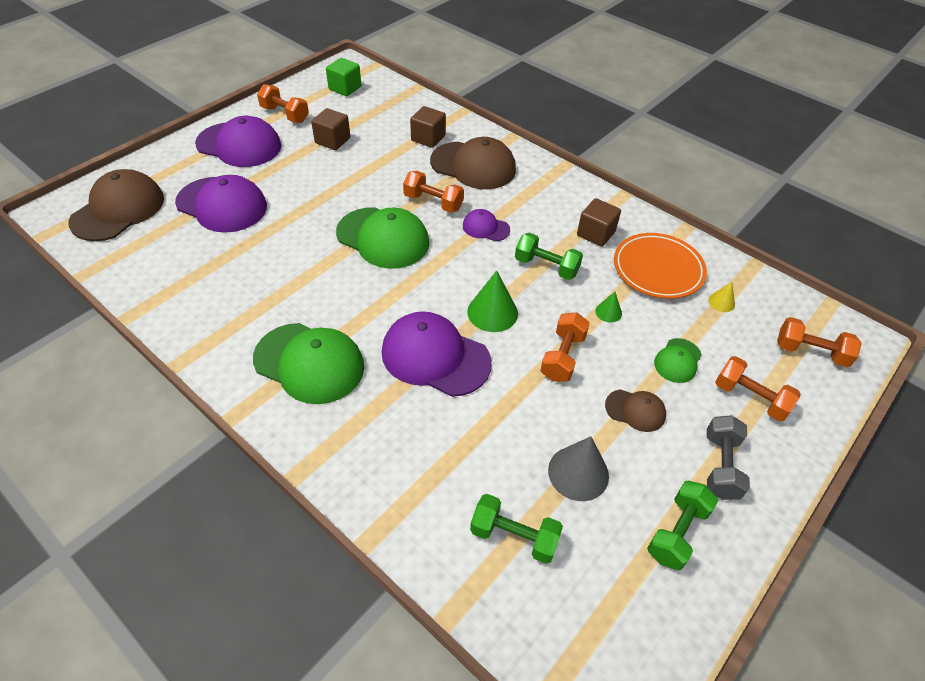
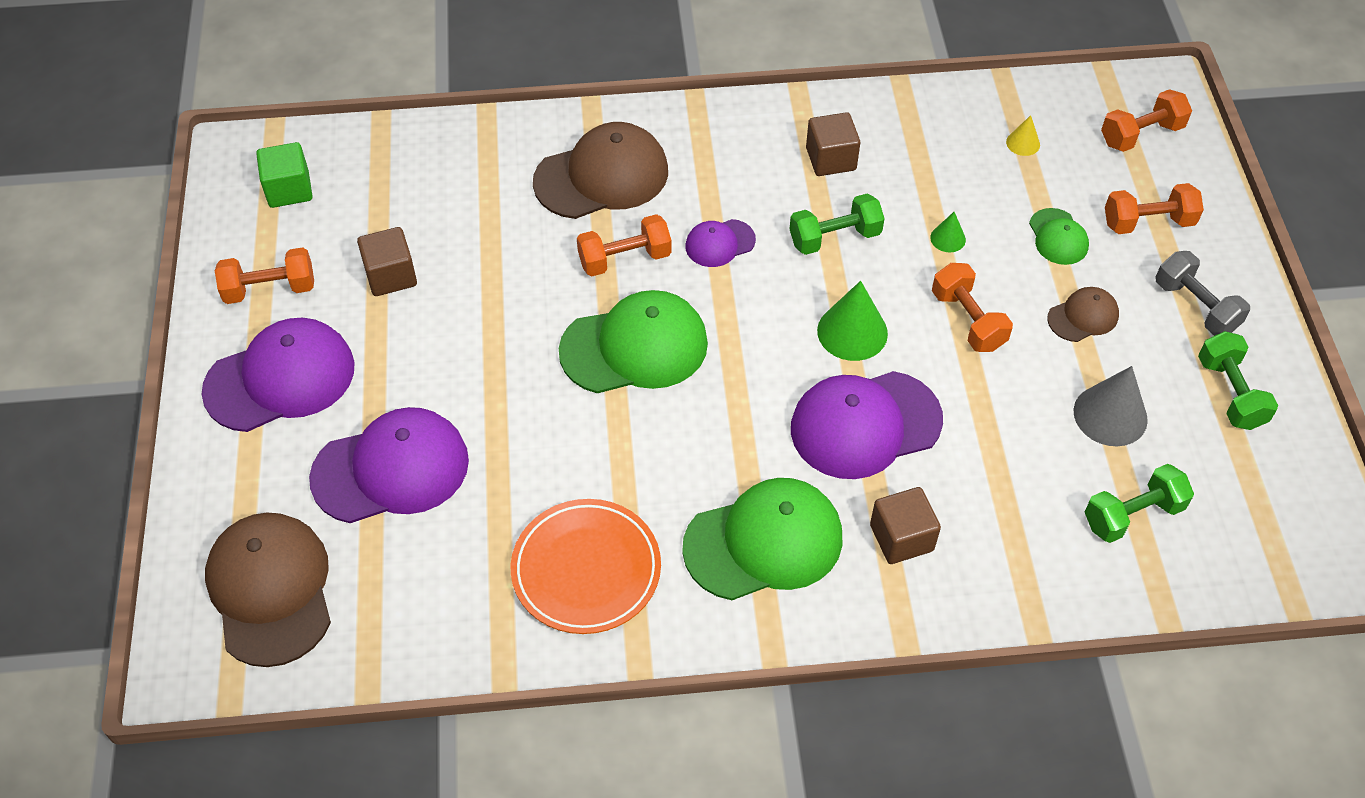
camera: 45 degrees left, 5 degrees up
(428, 138) = (500, 180): brown cube -> brown cube (901, 538)
(658, 269) = (932, 152): orange plate -> orange plate (586, 570)

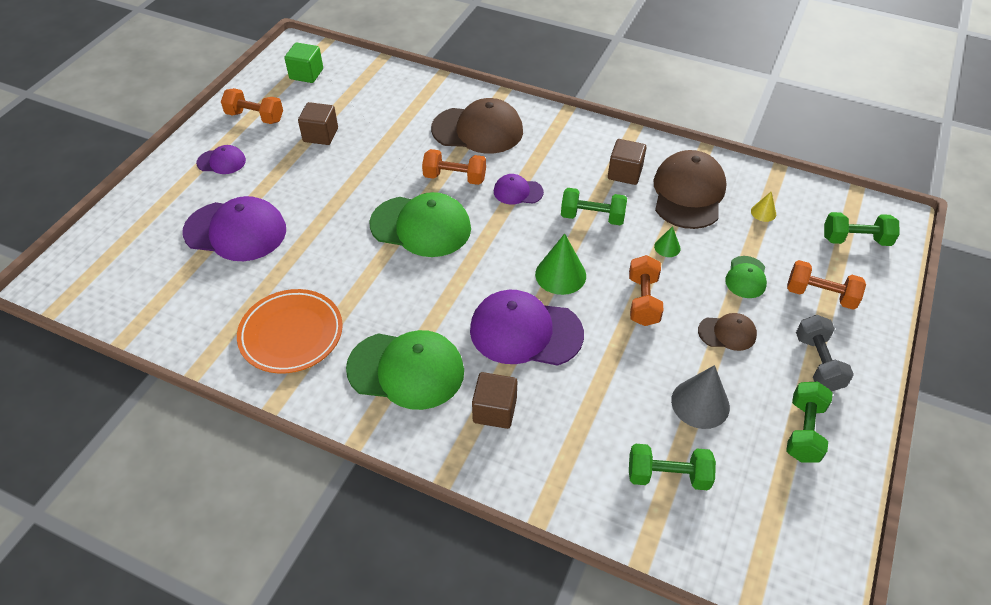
camera: 30 degrees right, 5 degrees down
(271, 590) = (123, 263): brown cap -> brown cap (688, 193)
(280, 379) = (221, 162): purple cap -> purple cap, size x0.51
(1141, 135) = (855, 240): orange dumbbell -> green dumbbell

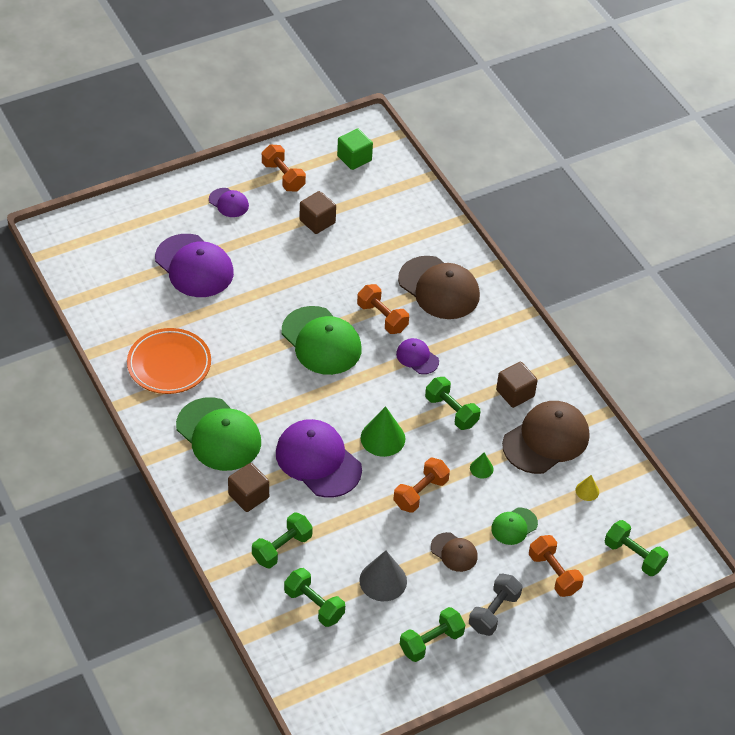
camera: 35 degrees right, 0 degrees up
(579, 440) = (282, 548): none -> green dumbbell

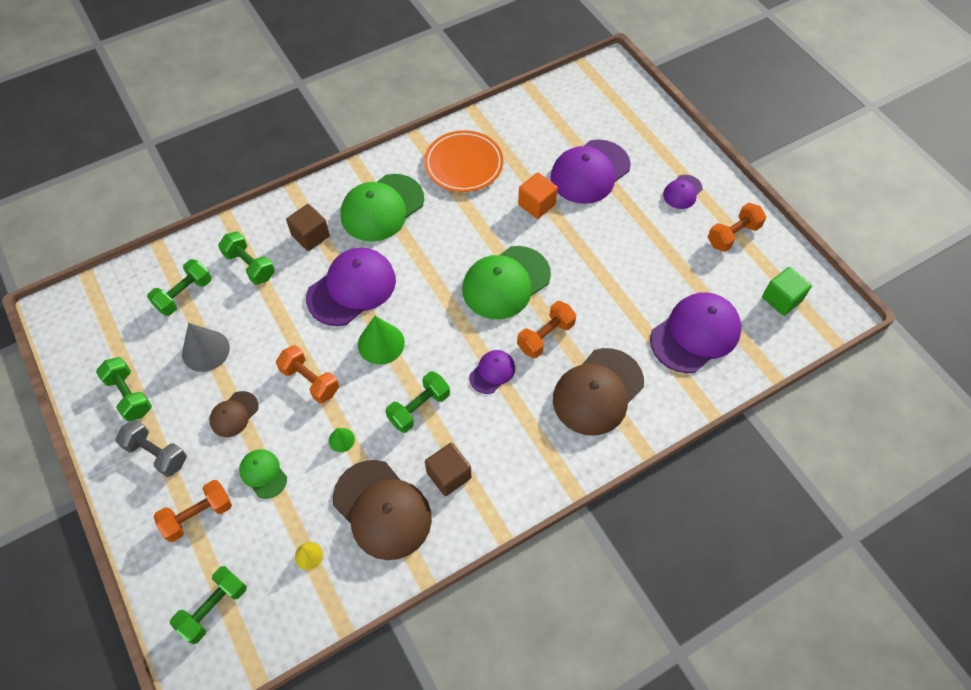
camera: 90 degrees right, 10 degrees up
(230, 310) = (536, 204): none -> orange cube
(317, 221) = (674, 269): brown cube -> none
(385, 218) = (695, 334): none -> purple cap

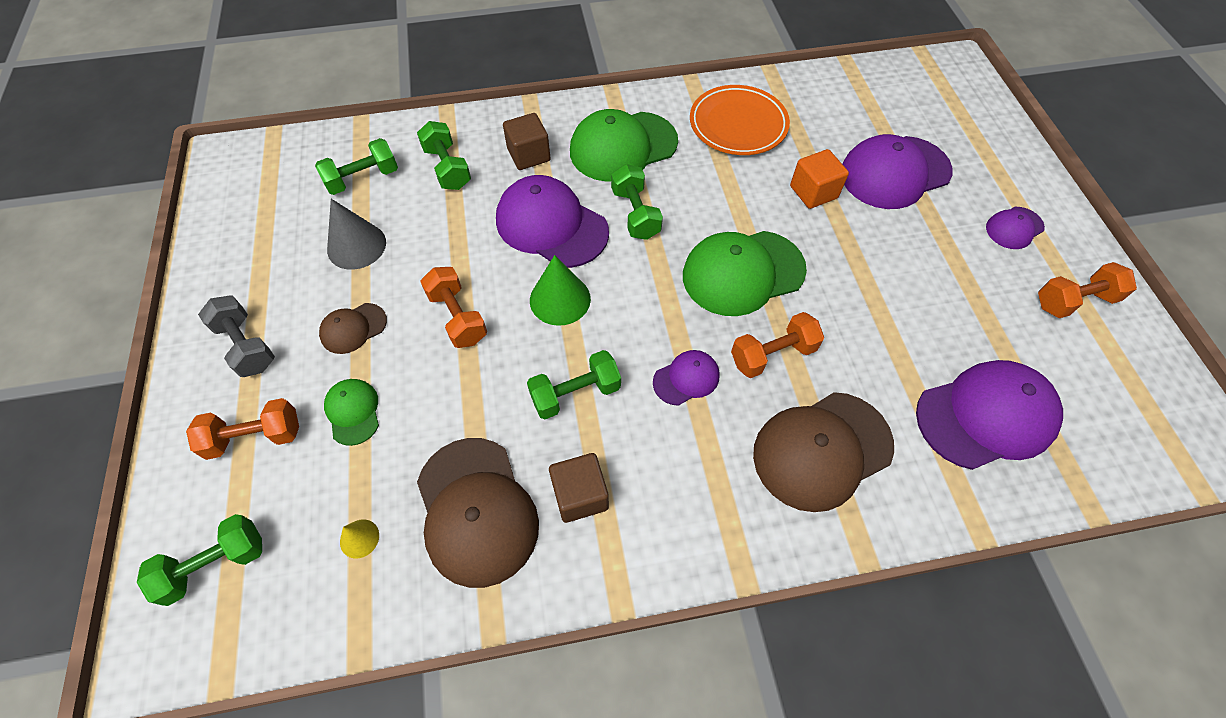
camera: 20 degrees right, 0 degrees up
(129, 395) = (251, 270): green dumbbell -> green dumbbell (635, 214)
(341, 440) = (464, 401): green cone -> none
(352, 288) = (551, 225): purple cap -> purple cap turned 120 degrees counterclockwise
(781, 299) = (1129, 407): green cube -> none

